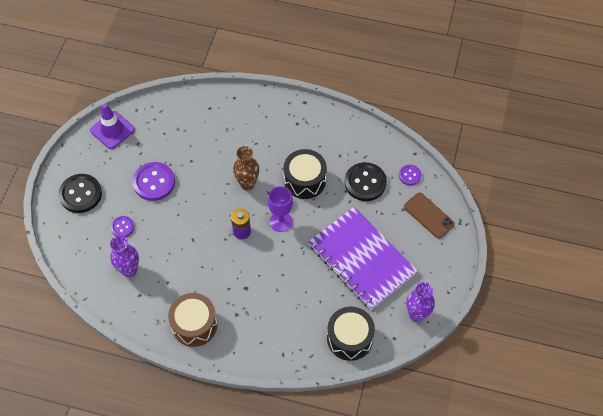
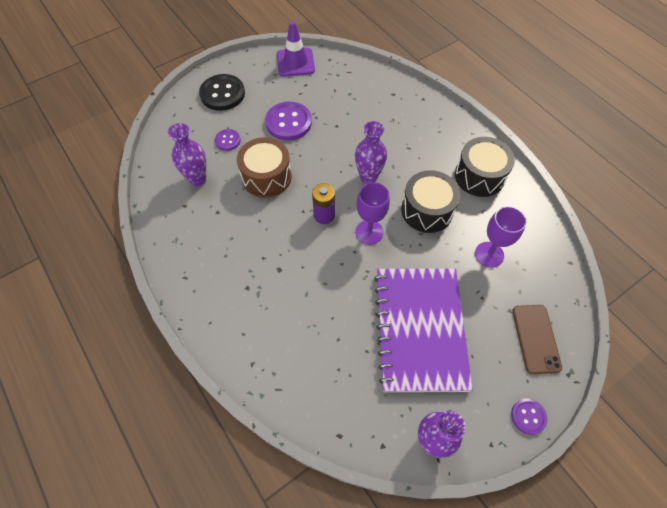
camera: 40 degrees right, 0 degrees up
(194, 324) = (202, 267): brown drum -> brown drum (266, 177)
(247, 184) = (368, 177): brown vase -> purple vase
(349, 338) = (334, 404): black drum -> black drum (479, 176)
(365, 182) = (489, 254): black button -> purple goblet
(409, 175) = (546, 281): purple button -> purple button (528, 416)

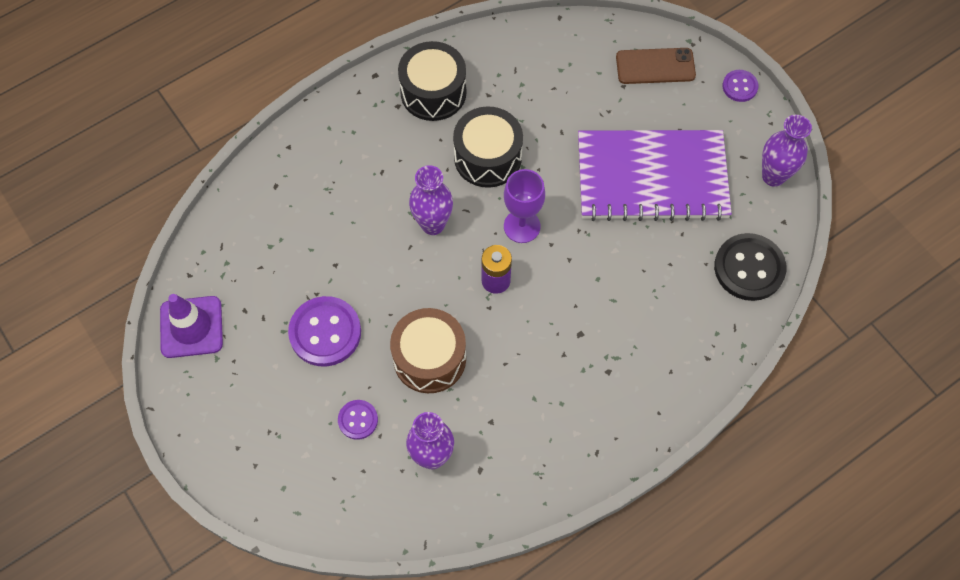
camera: 90 degrees left, 5 degrees up
(222, 94) = (255, 438): black button -> black button (749, 268)
(489, 254) = (551, 96): purple goblet -> none

